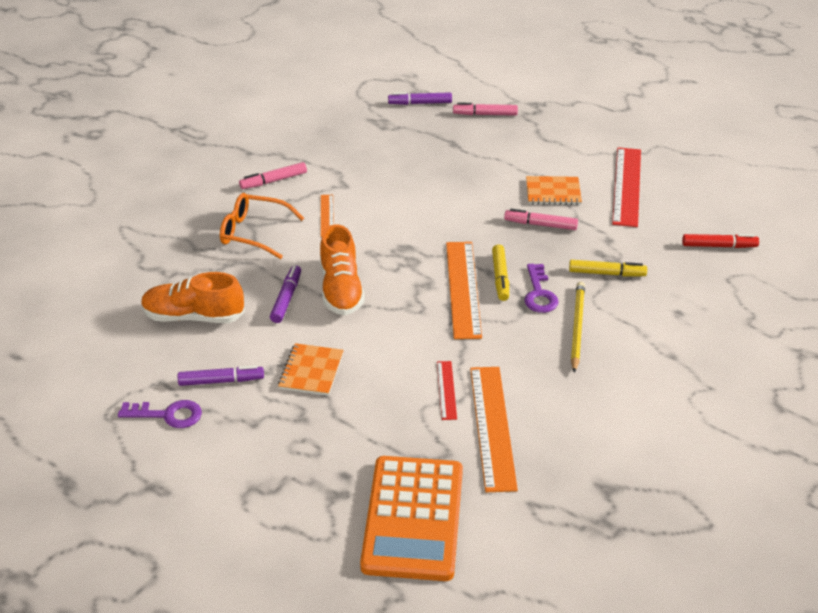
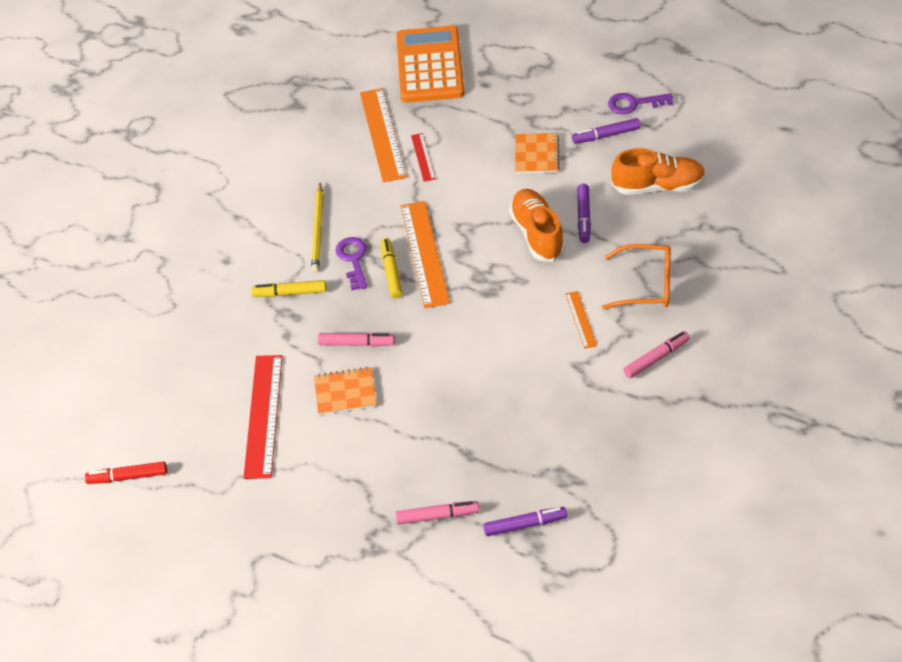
camera: 175 degrees right, 10 degrees up
(718, 246) = (176, 345): red marker -> red marker (128, 477)

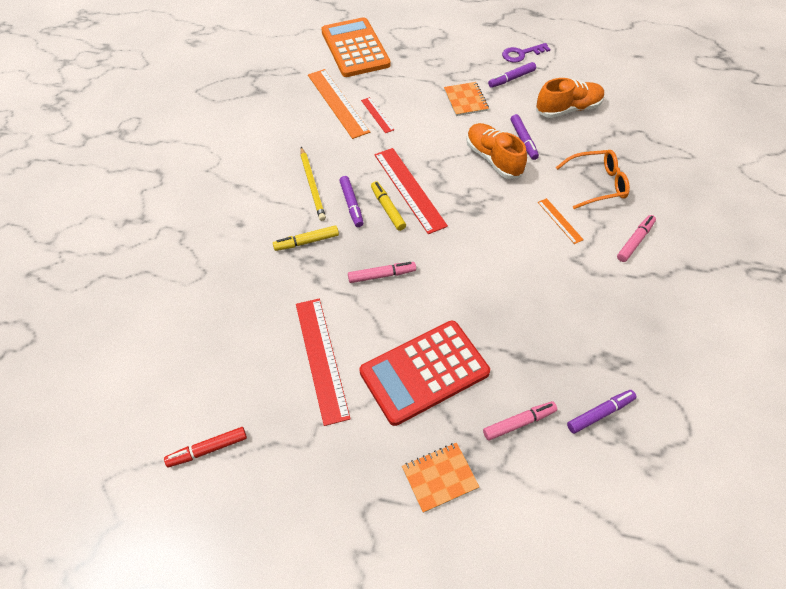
camera: 20 degrees left, 5 degrees up
(345, 392) = (388, 321): orange notebook -> orange notebook (439, 477)
(353, 260) = (351, 204): purple key -> purple marker
(362, 449) = (424, 372): none -> red calculator
(425, 253) = (409, 189): orange ruler -> red ruler

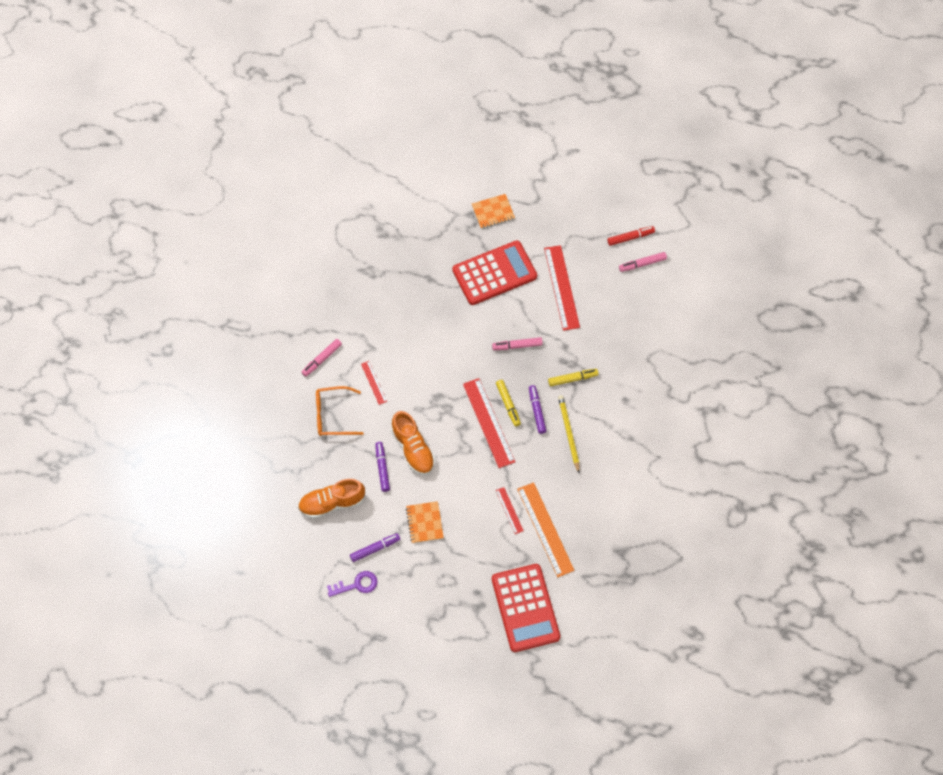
camera: 175 degrees left, 10 degrees up
(355, 48) = (525, 608): orange calculator -> red calculator
(518, 423) = (440, 238): pink marker -> pink marker (642, 264)
(560, 220) = (373, 382): orange ruler -> red ruler
(599, 414) = (389, 239): purple marker -> none

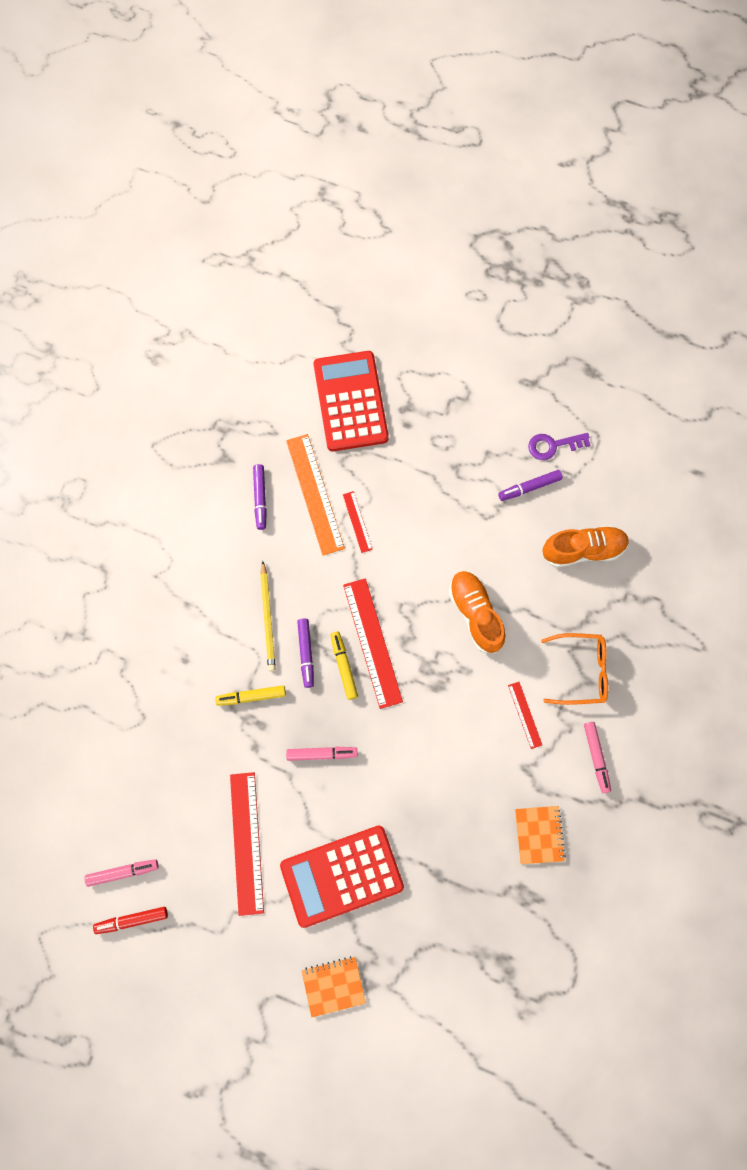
camera: 175 degrees left, 10 degrees up
(322, 359) = (596, 757): pink marker -> pink marker turned 120 degrees clockwise
(382, 468) = (517, 591): purple marker -> purple marker (260, 498)
(424, 523) = (466, 515): orange notebook -> orange notebook (539, 834)

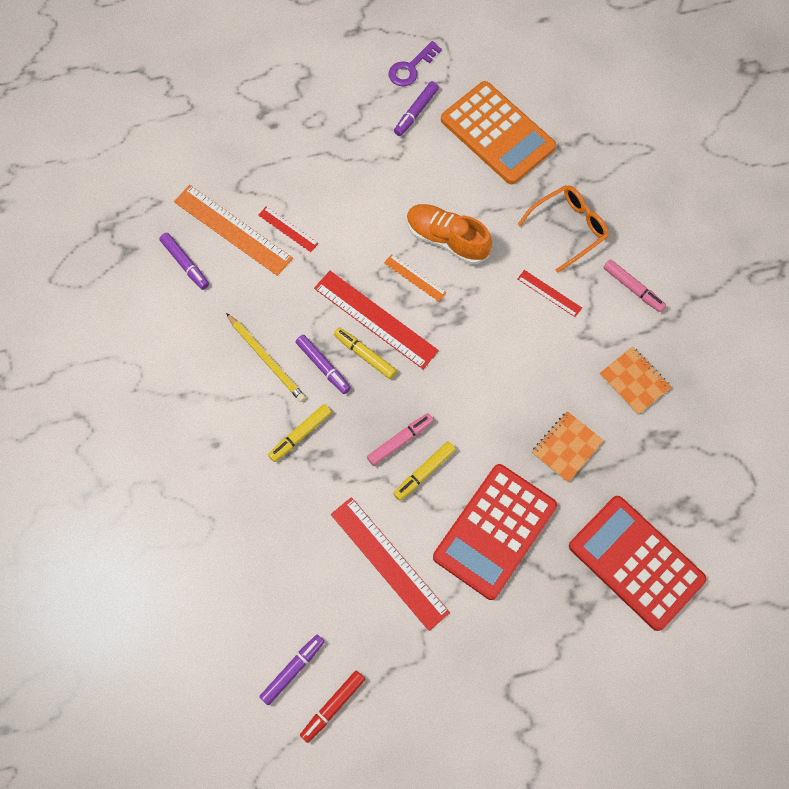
camera: 35 degrees left, 5 degrees down
(122, 872) = (292, 670): pink marker -> purple marker
(322, 791) = (424, 472): none -> yellow marker
(333, 986) = (558, 630): orange notebook -> orange notebook (566, 447)
(350, 401) = (209, 136): red calculator -> red calculator (636, 562)
(427, 629) = (414, 278): none -> orange ruler
(583, 550) = (497, 133): orange shoe -> orange calculator

